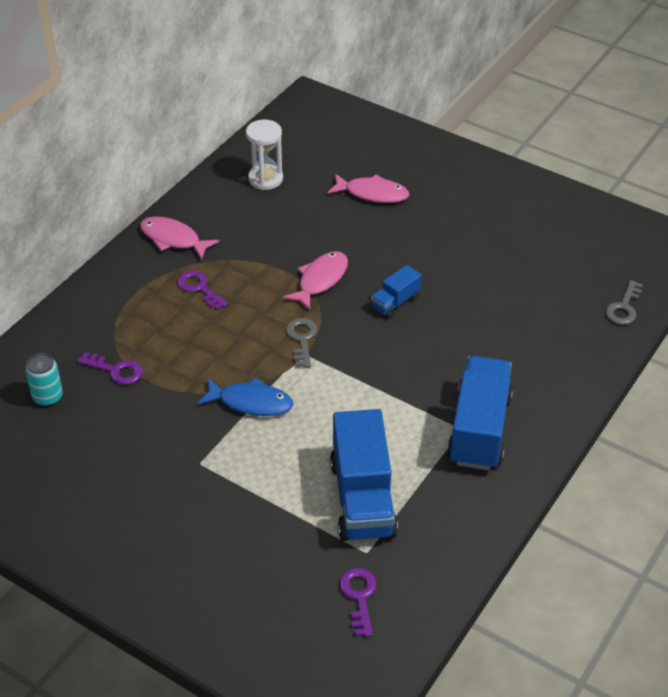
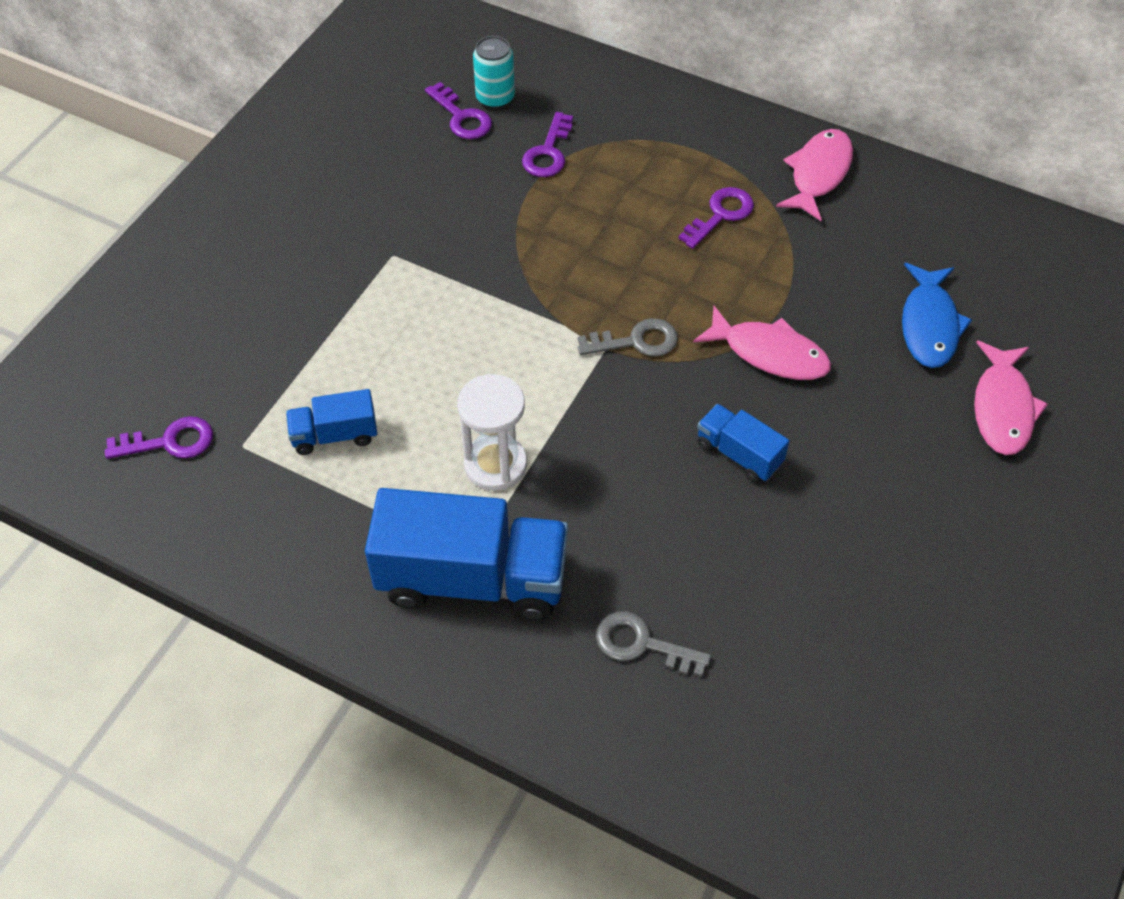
camera: 85 degrees right, 10 degrees up
(63, 418) = (461, 117): none -> purple key
(251, 402) = (504, 296): blue fish -> blue fish (929, 325)
(265, 179) = (992, 264): white hourglass -> white hourglass (495, 465)
(362, 498) = (334, 435): blue truck -> blue truck, size x0.49
(624, 307) = (797, 819): grey key -> grey key (642, 644)

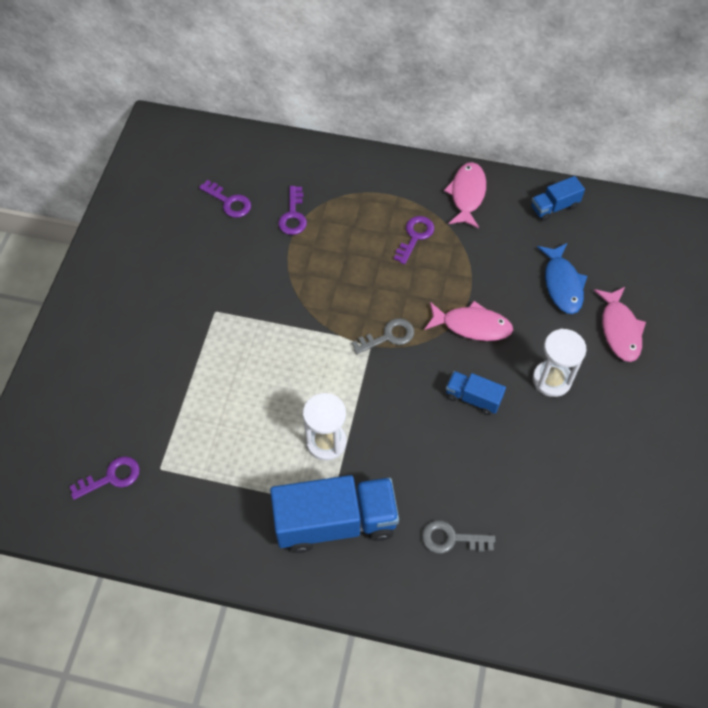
camera: 15 degrees left, 5 degrees up
(334, 435) = (218, 446): blue truck -> blue truck (554, 207)
(495, 98) = (246, 183): turquoise can -> none
(871, 455) = (552, 380): none -> white hourglass

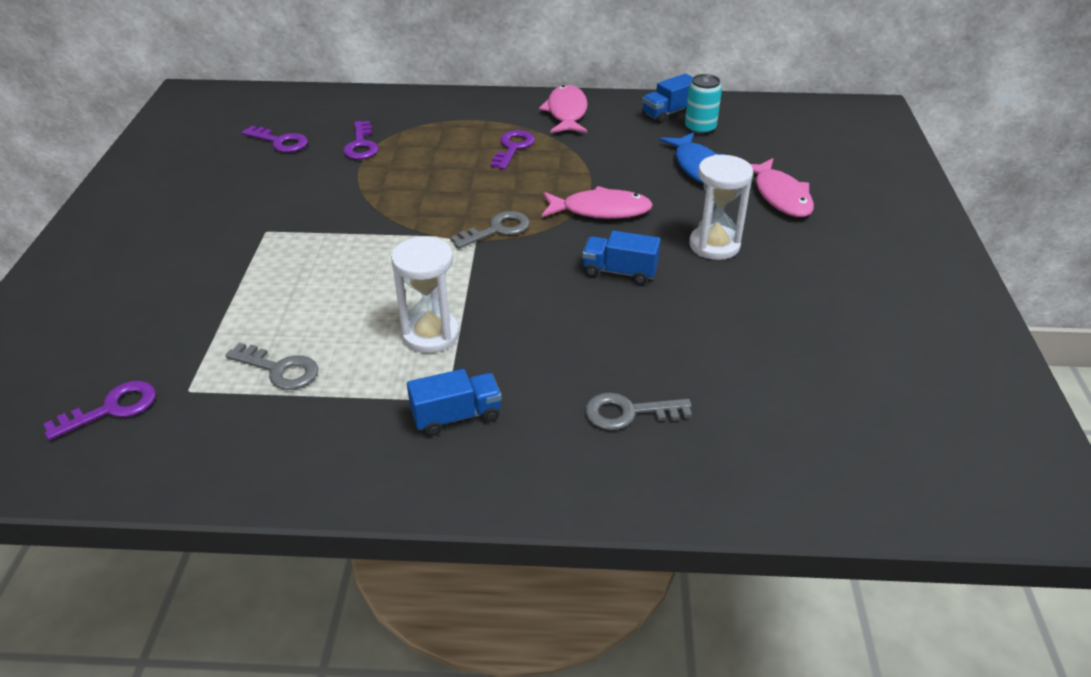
camera: 10 degrees left, 20 degrees down
(221, 459) = (279, 369): none -> grey key
(335, 522) = (456, 416): blue truck -> blue truck, size x0.49
(575, 232) = (700, 128): none -> turquoise can

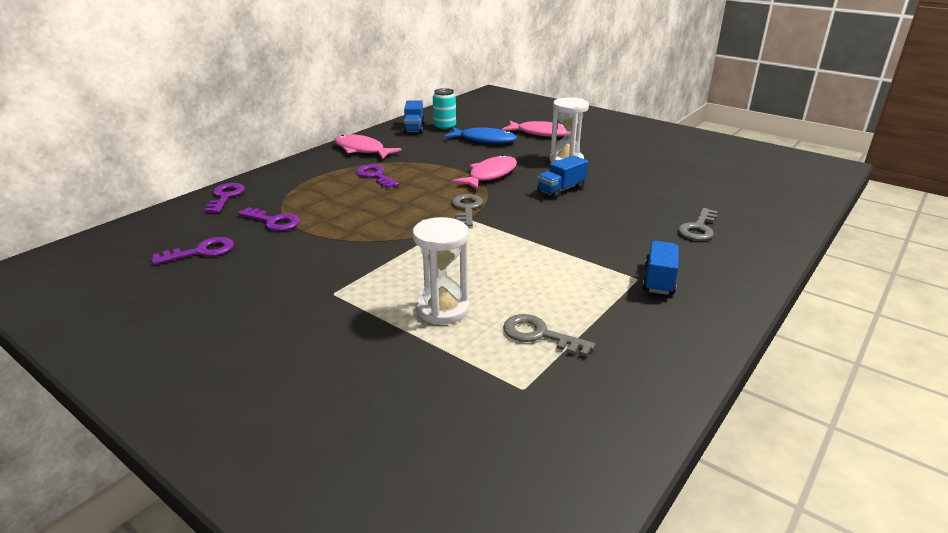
camera: 55 degrees left, 10 degrees down
(112, 409) = (509, 441): purple key -> purple key (225, 197)
(279, 369) = (539, 335): grey key -> grey key turned 120 degrees counterclockwise
(430, 335) = (560, 264): white hourglass -> white hourglass (442, 309)

